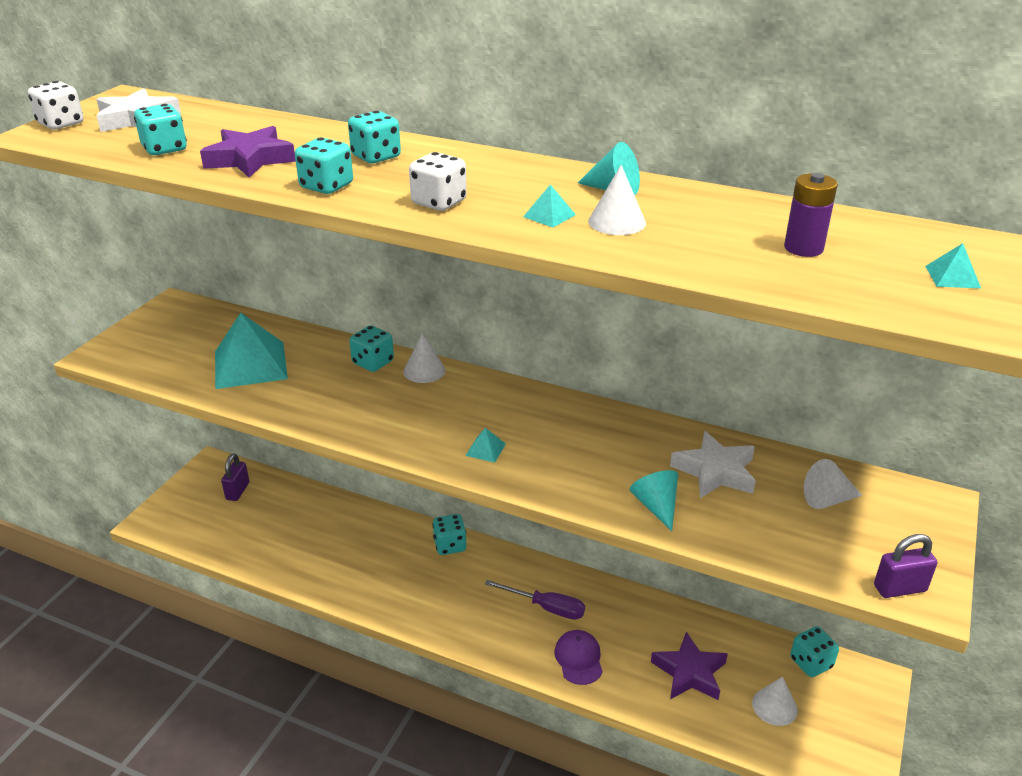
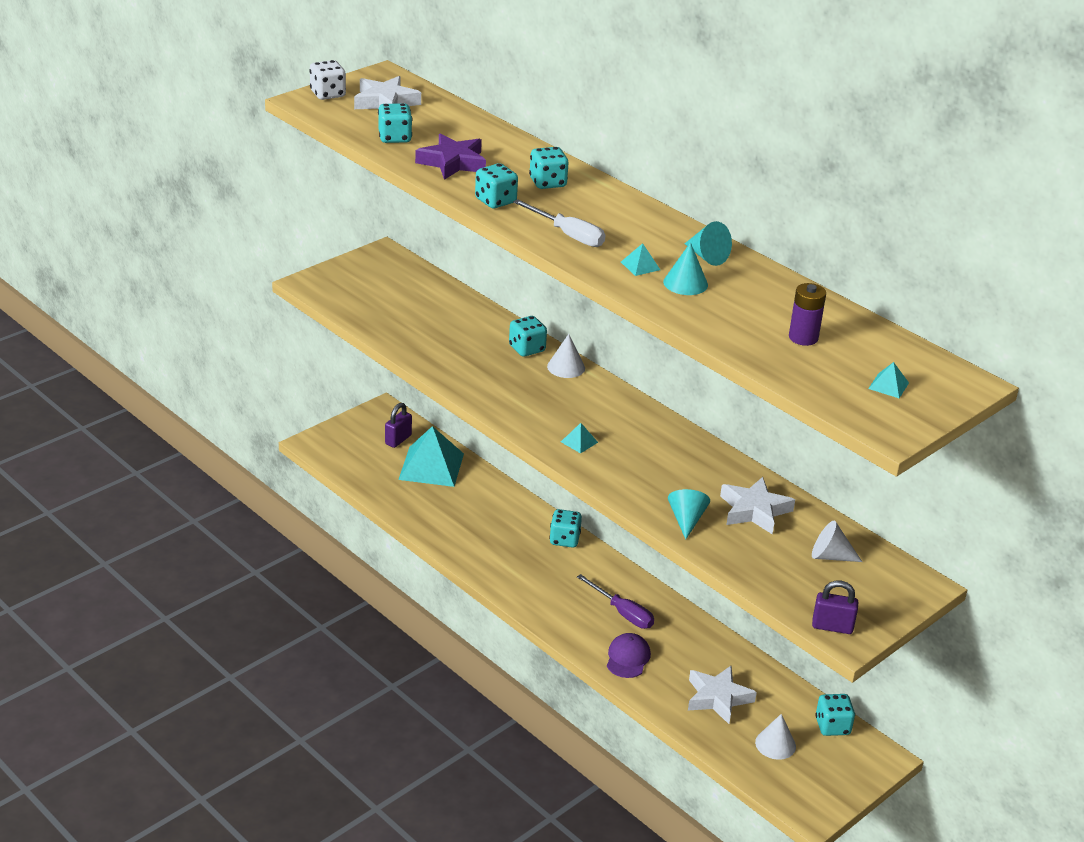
camera: 20 degrees right, 0 degrees up
(250, 364) = (426, 323): turquoise pyramid -> turquoise pyramid (431, 466)
(439, 202) = (568, 235): white dice -> white screwdriver
(617, 222) = (685, 283): white cone -> turquoise cone
(689, 672) = (718, 698): purple star -> white star

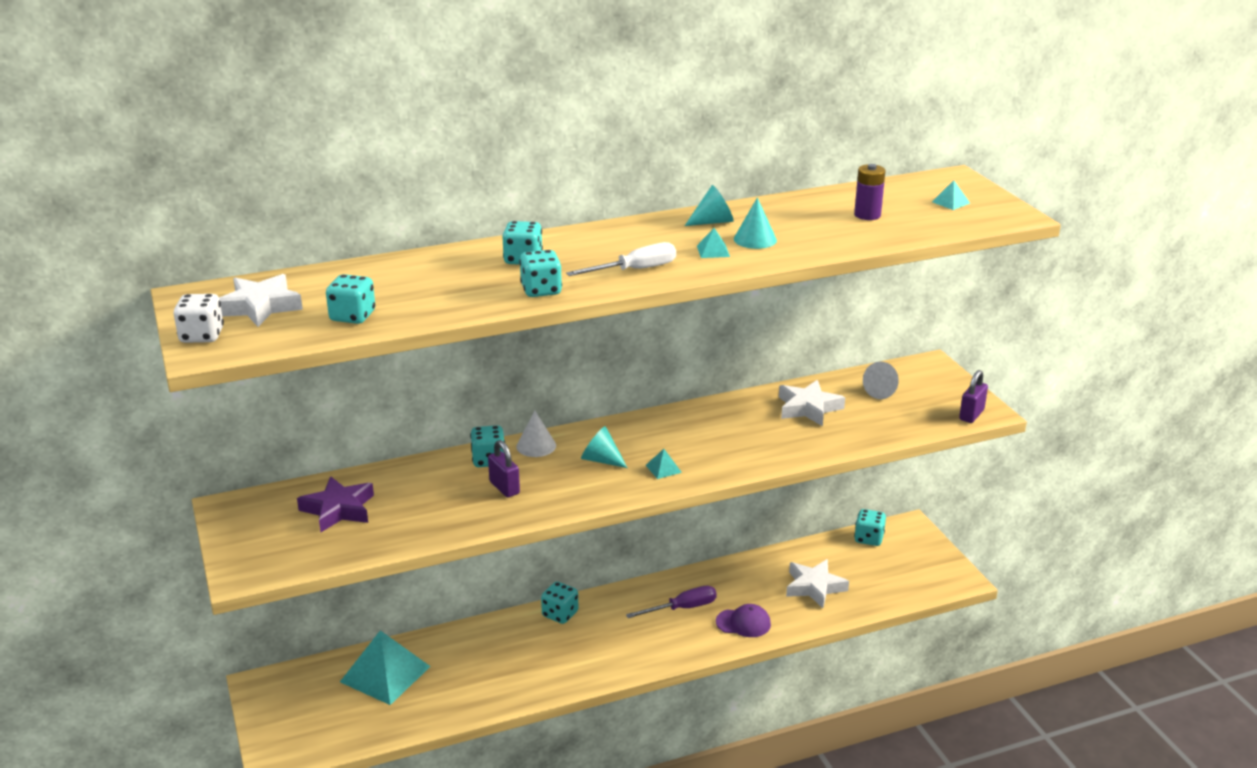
camera: 65 degrees left, 5 degrees down
(398, 440) = (321, 687): purple padlock -> purple padlock (504, 488)
(452, 162) = (439, 296): purple star -> purple star (338, 509)
(628, 658) = (743, 623): purple cap -> purple cap turned 150 degrees clockwise
(686, 520) = (807, 443): turquoise cone -> turquoise cone (601, 460)
(775, 744) = (879, 573): white cone -> none

